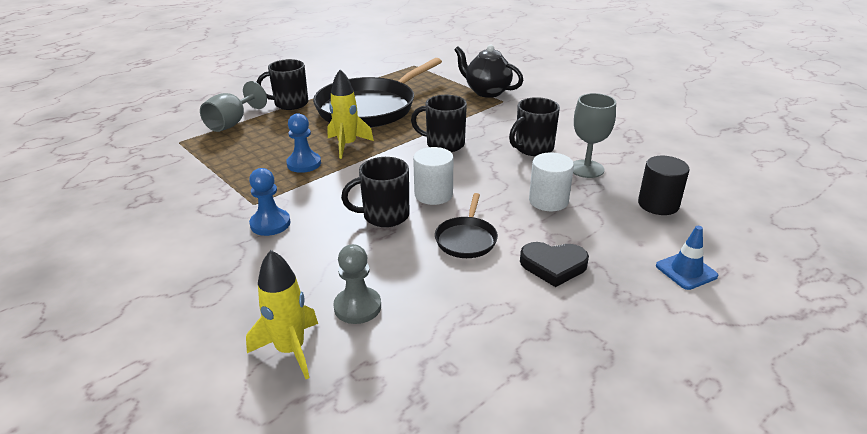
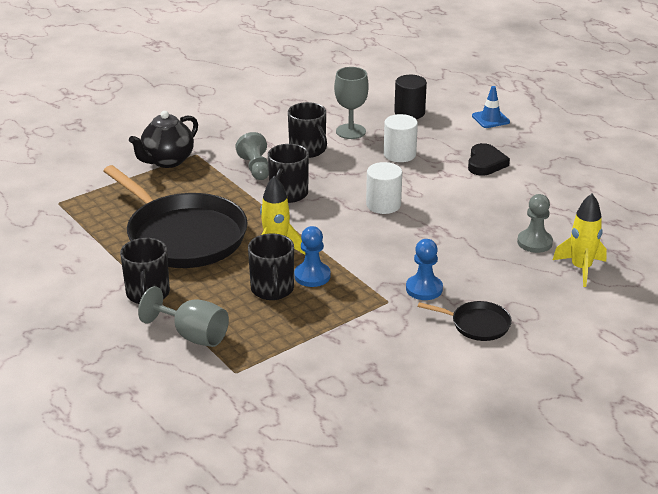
camera: 85 degrees left, 0 degrees up
(384, 216) = (415, 229): black mug -> black mug (272, 290)
(466, 239) = (452, 194): black pan -> black pan (477, 324)
(488, 127) = (256, 168): none -> grey pawn

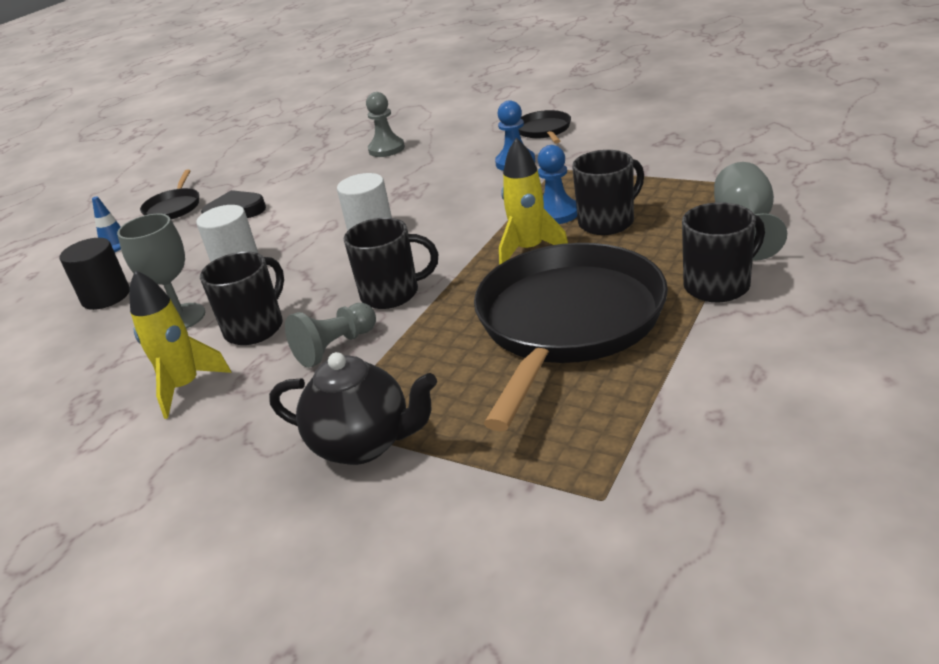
camera: 110 degrees left, 0 degrees up
(527, 143) = (174, 207): none -> black pan
(580, 269) = (414, 124): yellow rocket -> yellow rocket (185, 387)

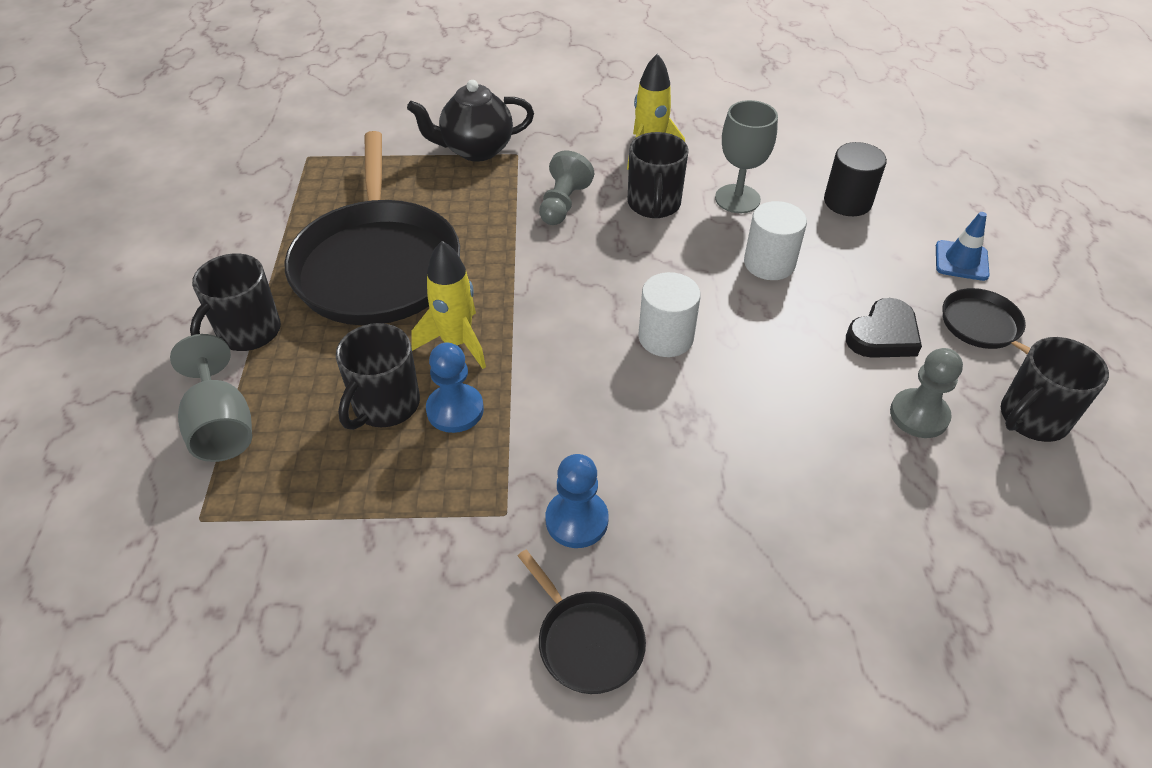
camera: 145 degrees right, 15 degrees up
(386, 149) = (829, 525): grey pawn -> grey pawn (919, 415)
(392, 294) = (561, 261): black mug -> black mug (1032, 418)

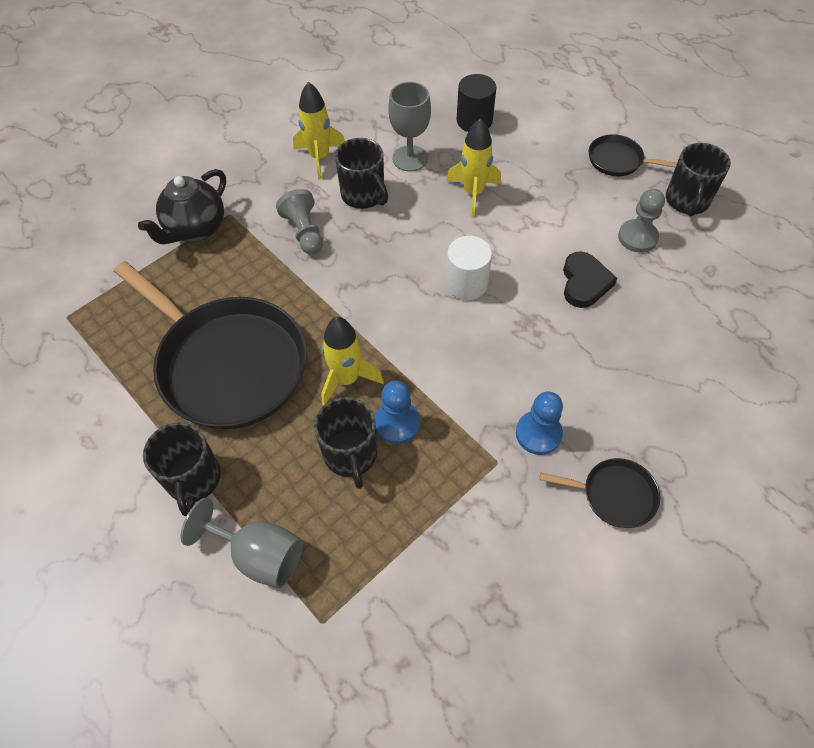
camera: 40 degrees left, 10 degrees up
(769, 263) = (473, 193): white cylinder -> yellow rocket
(883, 335) = (576, 199): black heart -> black heart (584, 283)
(961, 261) = (569, 123): blue traffic cone -> none

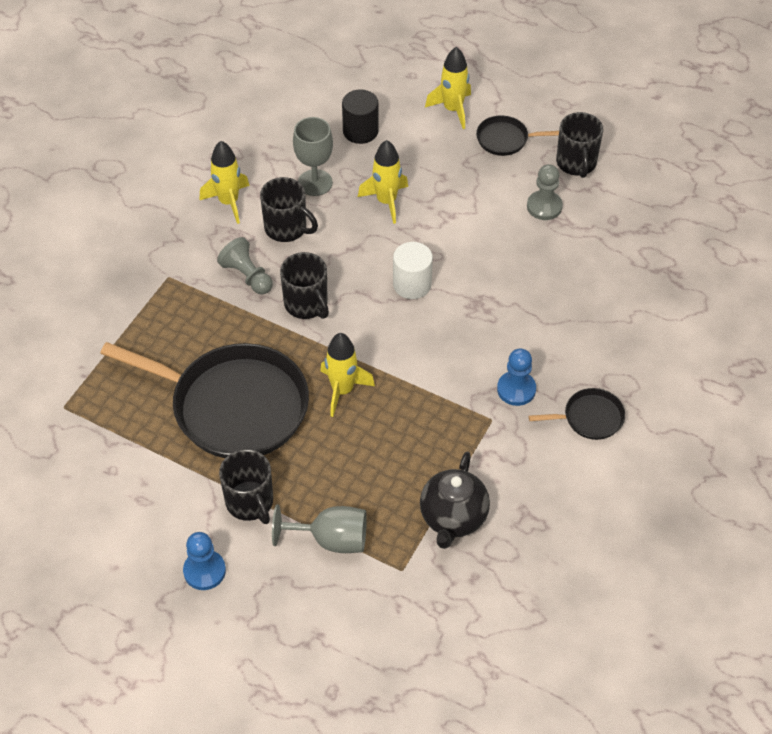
camera: 20 degrees left, 5 degrees down
(195, 229) = (143, 299): black teapot -> black teapot (453, 518)
(350, 454) = (371, 447): black mug -> black mug (306, 304)
(397, 423) = (399, 413): blue pawn -> blue pawn (204, 571)
(574, 120) = (453, 109): none -> yellow rocket
(584, 283) = (512, 258): black heart -> none

